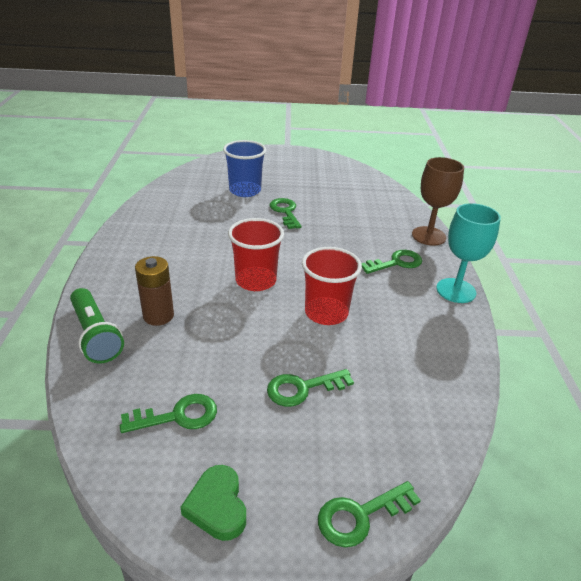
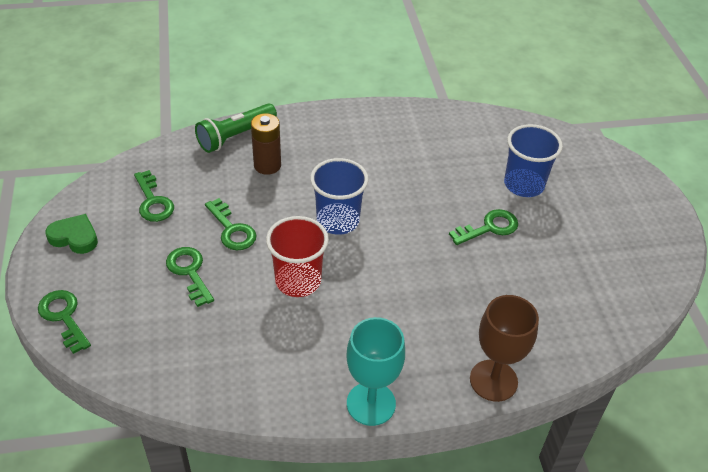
camera: 80 degrees right, 10 degrees up
(217, 506) = (74, 237): green heart -> green heart turned 45 degrees clockwise
(256, 281) = (338, 221): red cup -> blue cup
(396, 263) = (413, 342): green key -> green key (232, 230)

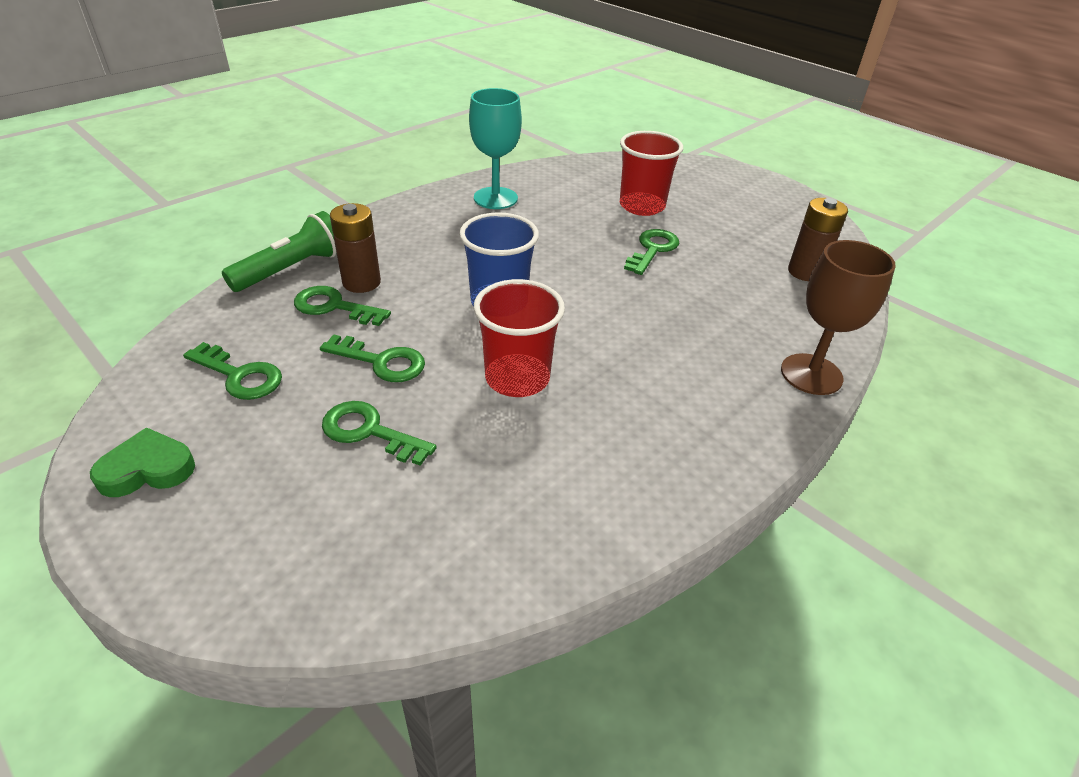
camera: 35 degrees left, 5 degrees down
(63, 317) = (220, 584): green key -> green key (334, 307)
(235, 136) = (292, 269): green flashlight -> green flashlight turned 150 degrees counterclockwise
(371, 403) = (731, 461): turquoise goblet -> turquoise goblet (495, 198)
(524, 185) = (642, 206): blue cup -> red cup
(591, 303) = (805, 272): none -> brown battery

